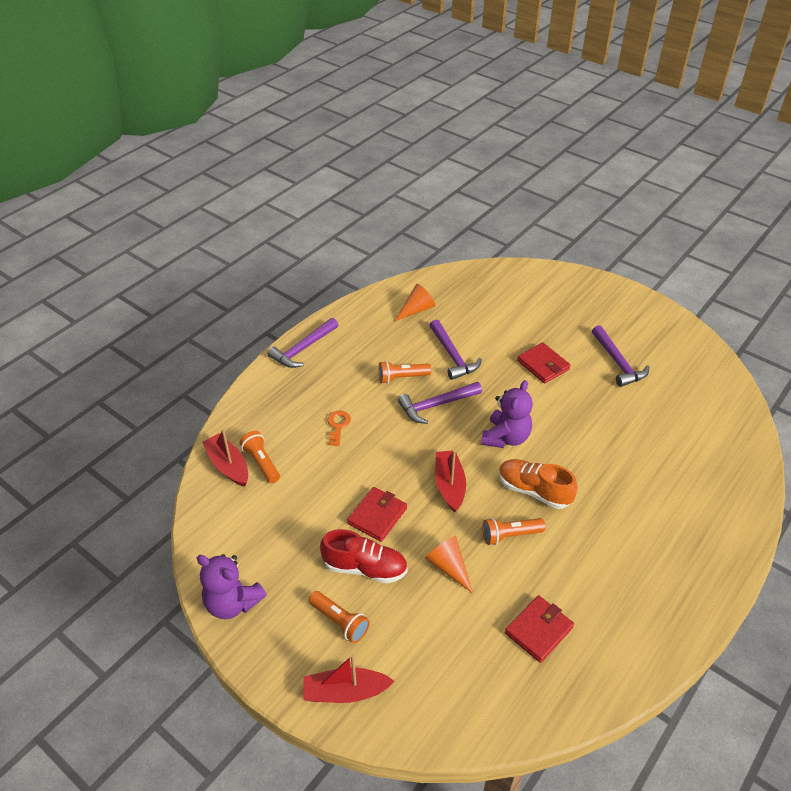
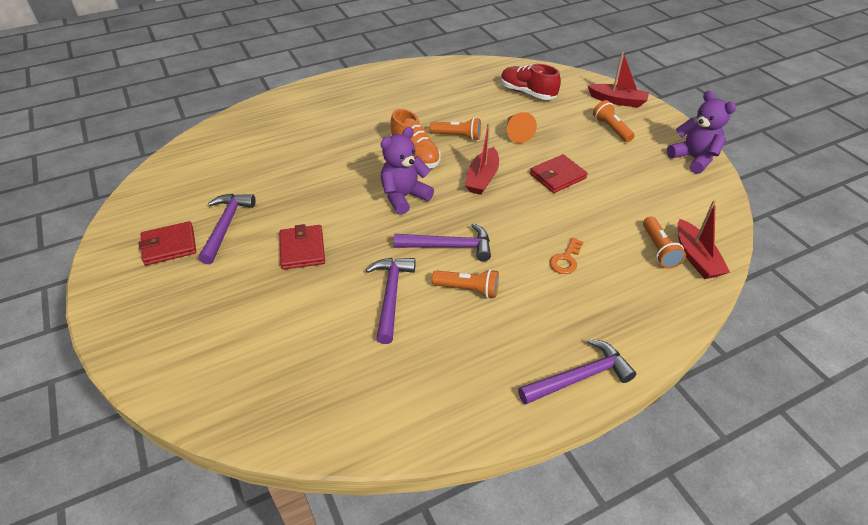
camera: 155 degrees left, 0 degrees up
(365, 568) = (581, 149): red shoe -> red shoe (527, 93)
(416, 310) = (388, 384): orange cone -> none
(538, 630) = (477, 92): red wallet -> red wallet (169, 246)

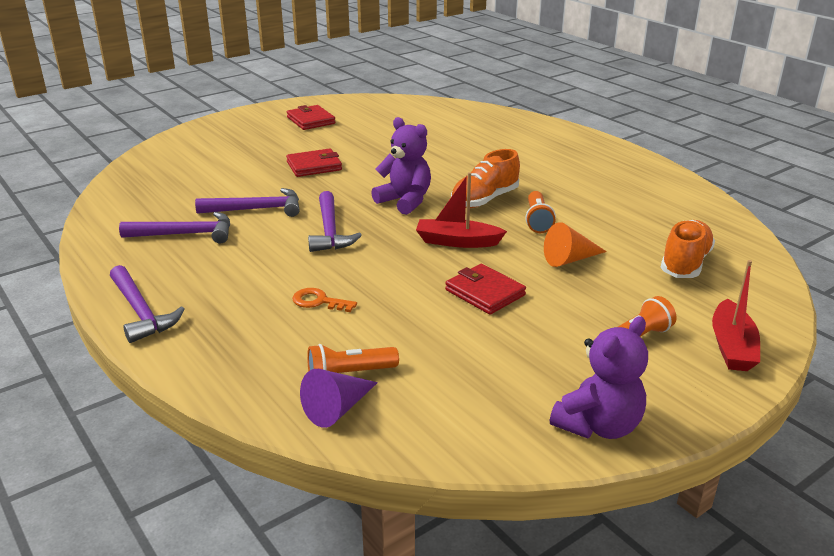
camera: 80 degrees right, 15 degrees down
(226, 226) = (339, 134): purple hammer -> purple hammer (185, 234)
(468, 289) = (266, 245): orange flashlight -> none
(527, 93) = (685, 263): red shoe -> orange shoe
(696, 257) = (337, 408): red boat -> purple cone

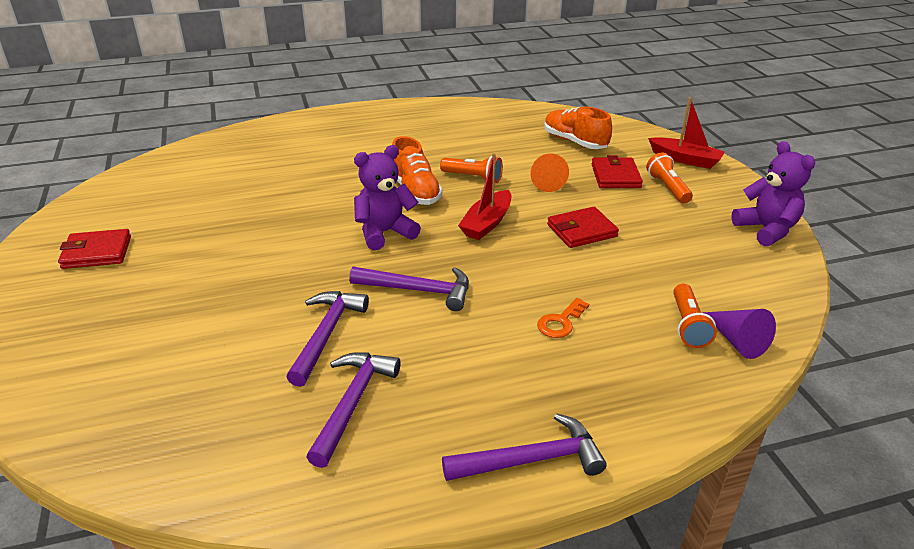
camera: 70 degrees left, 5 degrees up
(314, 166) = (243, 273): red wallet -> red wallet (615, 176)

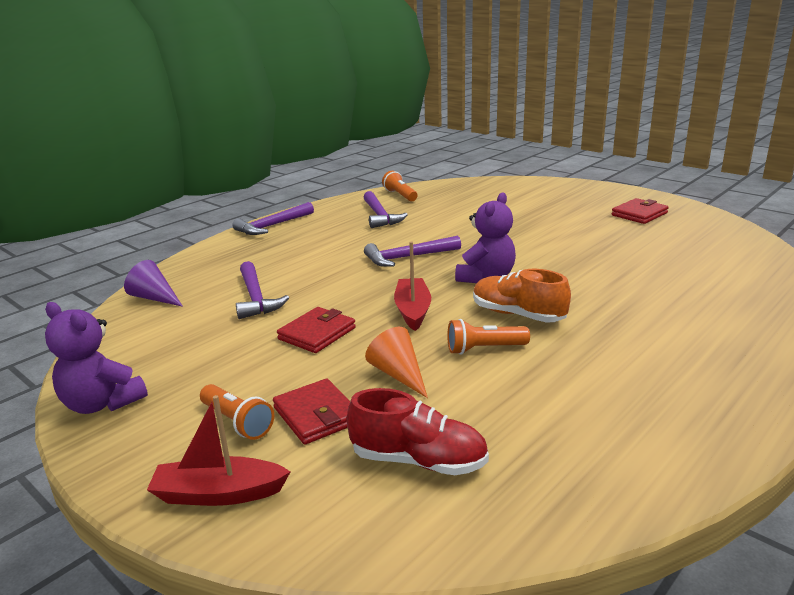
camera: 150 degrees right, 10 degrees down
(326, 334) = (432, 228): purple hammer -> purple hammer (256, 298)
(560, 322) = (292, 271): orange key -> none
(575, 142) = (418, 461): orange shoe -> red shoe
(688, 325) = (194, 295): orange flashlight -> orange flashlight (400, 195)

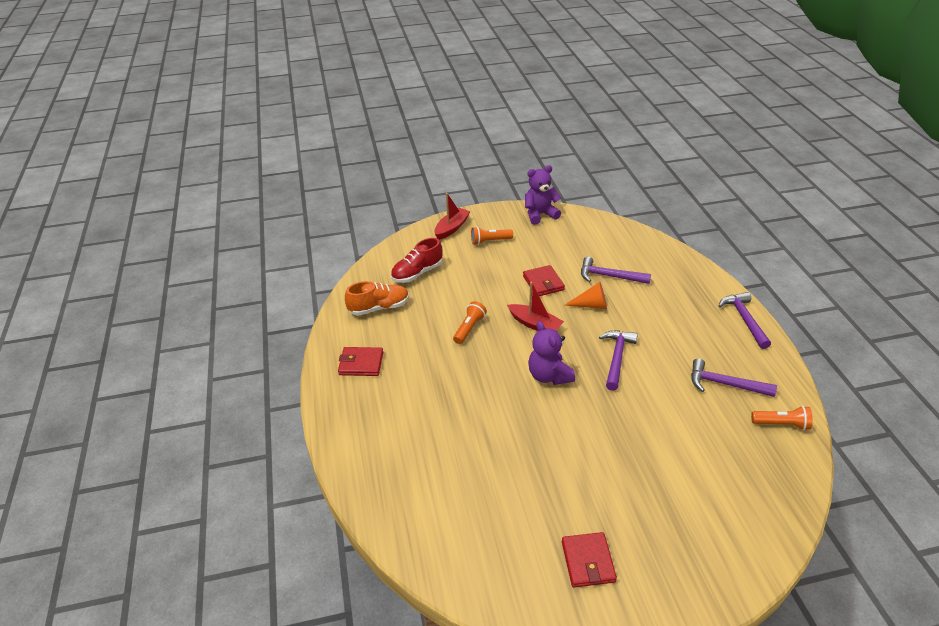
camera: 125 degrees right, 15 degrees up
(155, 298) = (643, 244): purple cone -> none
(317, 415) = (472, 260): red wallet -> red wallet (361, 363)
(399, 374) = (478, 292): orange cone -> orange cone (591, 305)
(518, 315) = (489, 360): orange shoe -> orange shoe (379, 308)

